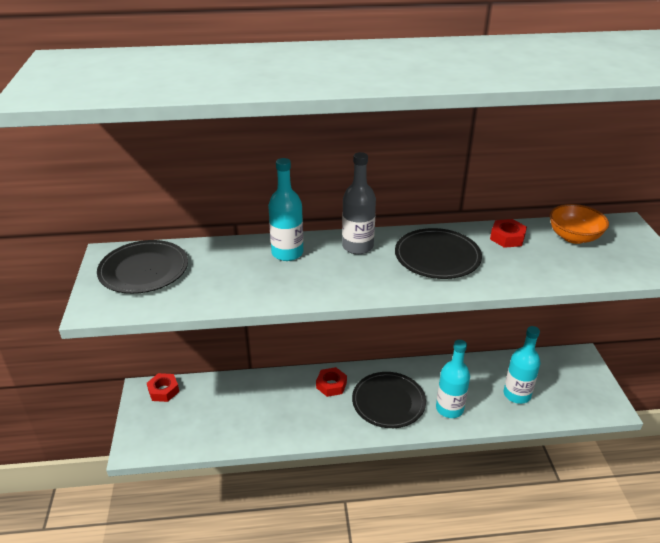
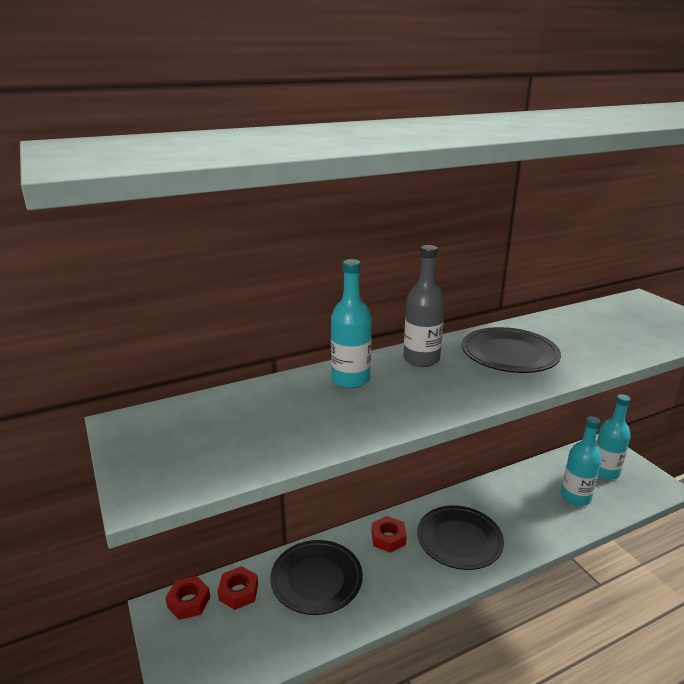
camera: 20 degrees left, 10 degrees down
(144, 270) = (185, 432): black plate -> black plate (316, 579)
(449, 408) = (524, 529): turquoise bottle -> turquoise bottle (605, 472)
(507, 238) = (556, 326): red nut -> red nut (238, 592)
(573, 237) = (612, 316): orange bowl -> none

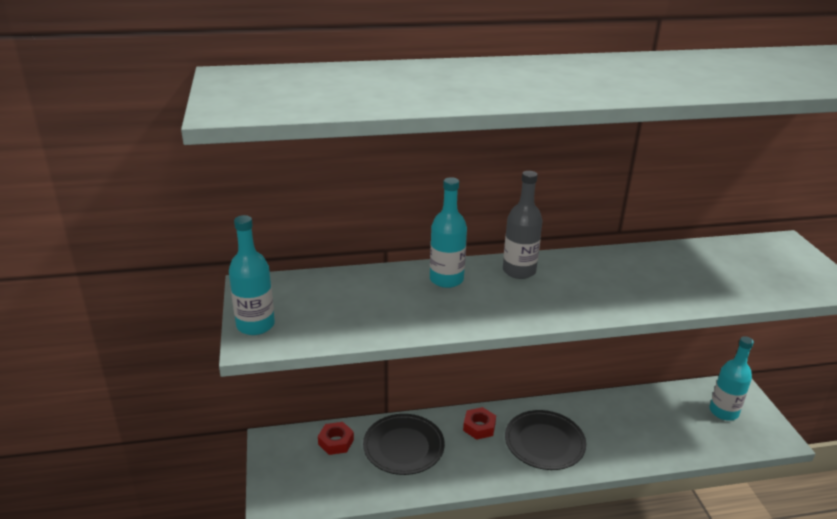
camera: 15 degrees right, 5 degrees up
(189, 602) = (294, 440): red nut -> none
(509, 354) = (605, 279): black plate -> none
(575, 497) = (679, 429): turquoise bottle -> turquoise bottle (255, 325)

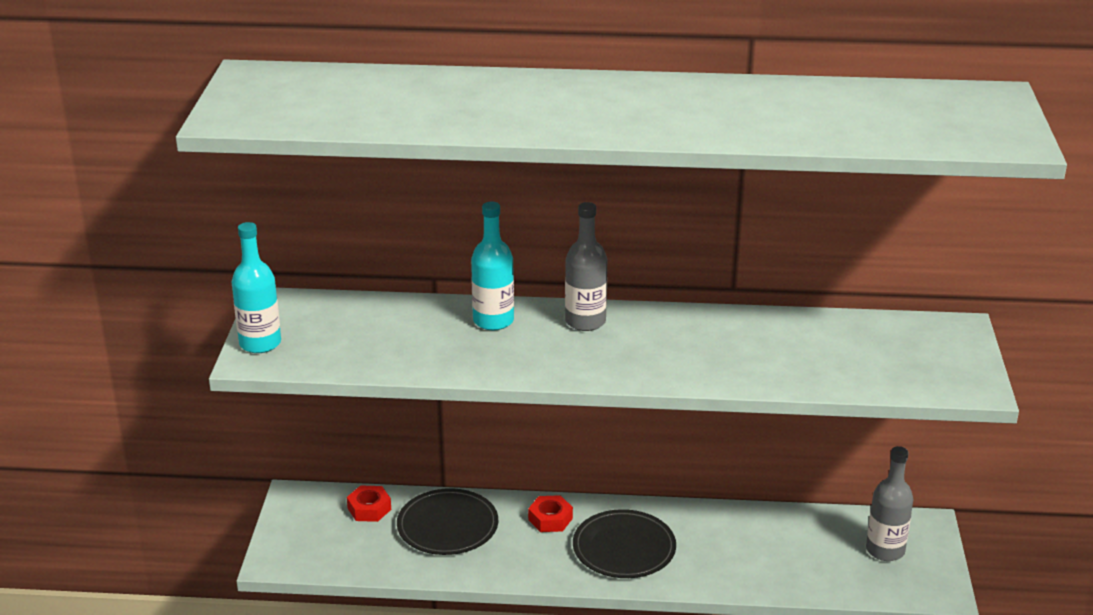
camera: 15 degrees right, 0 degrees up
(723, 412) = (885, 550): turquoise bottle -> grey bottle

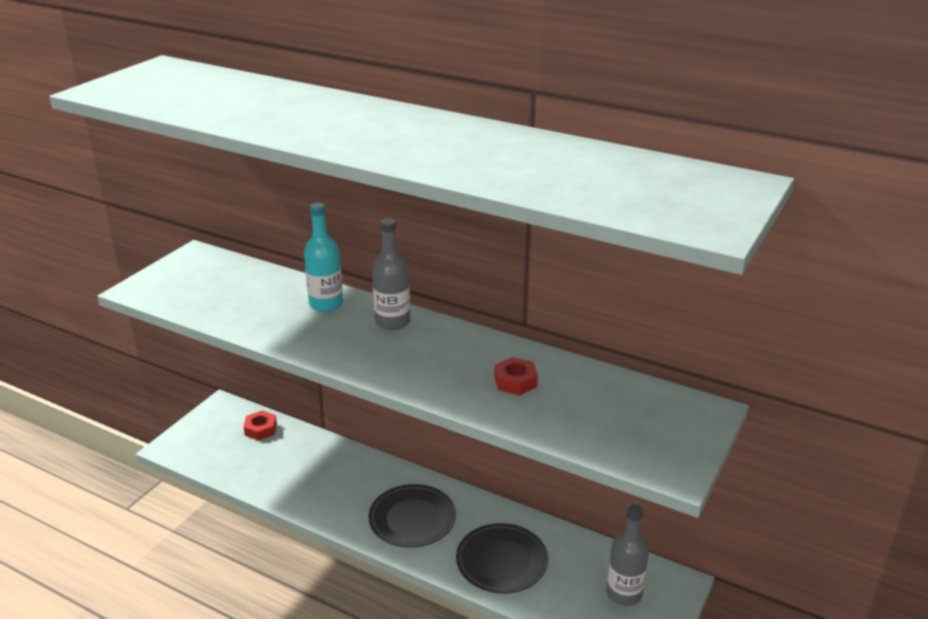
camera: 25 degrees right, 0 degrees up
(260, 343) = (154, 280): turquoise bottle -> none
(447, 526) = (301, 459): black plate -> black plate (501, 561)
(550, 519) = (377, 477): red nut -> red nut (515, 382)

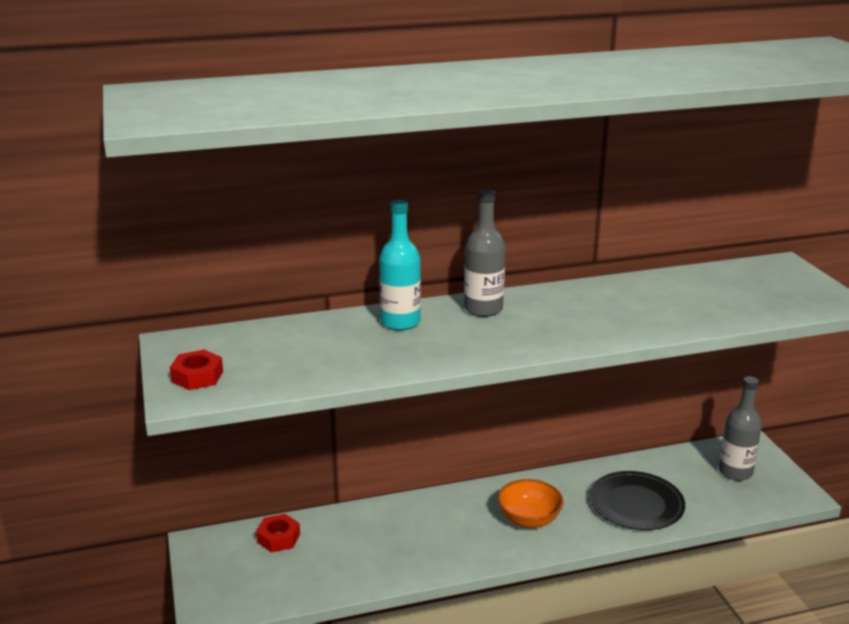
camera: 45 degrees left, 5 degrees down
(412, 518) = (529, 519): black plate -> orange bowl
(515, 382) = (652, 303): red nut -> red nut (197, 376)

